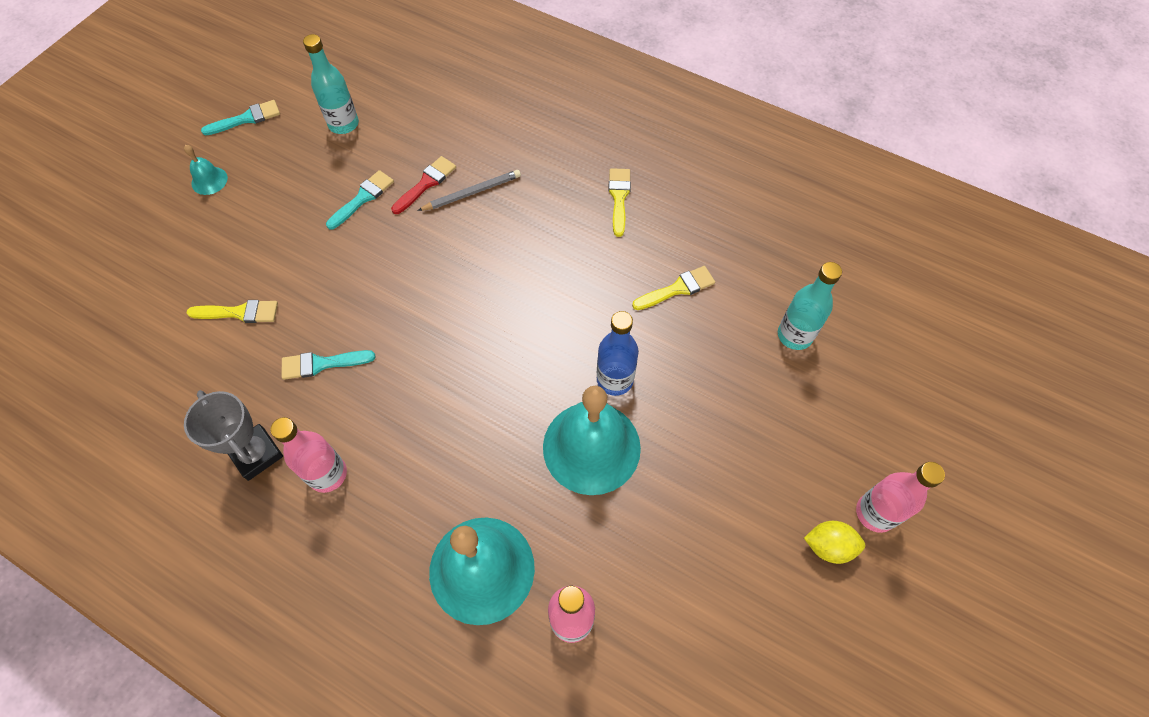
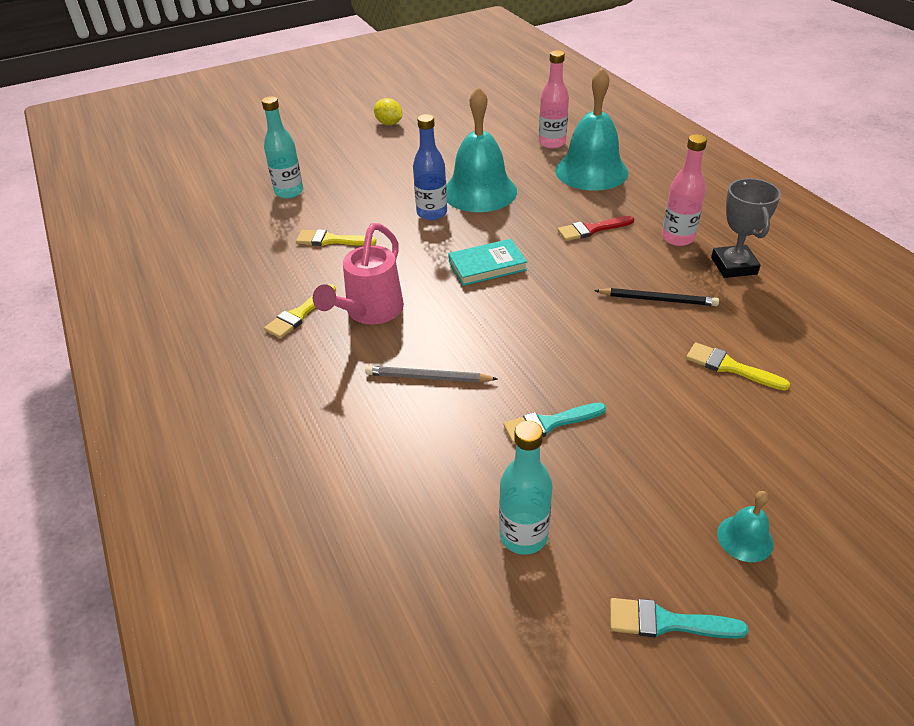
camera: 145 degrees left, 20 degrees down
(322, 364) = (657, 299): turquoise brush -> black pencil
(426, 183) = (468, 408): red brush -> red brush (591, 229)
(503, 329) = (487, 266): none -> turquoise book
(565, 227) = (370, 312): none -> pink watering can
(875, 513) = (350, 125): pink bottle -> none

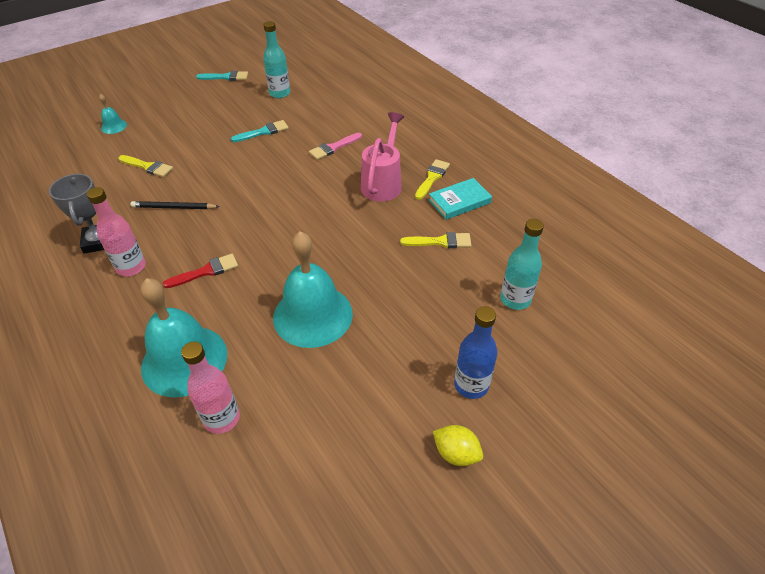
camera: 170 degrees right, 5 degrees up
(428, 378) = (333, 147): grey pencil -> pink brush
(432, 213) = (357, 280): blue bottle -> blue bottle (471, 385)
(487, 266) = (301, 226): turquoise book -> turquoise book (459, 201)
(745, 538) = (182, 100): turquoise bell -> turquoise bell (113, 126)

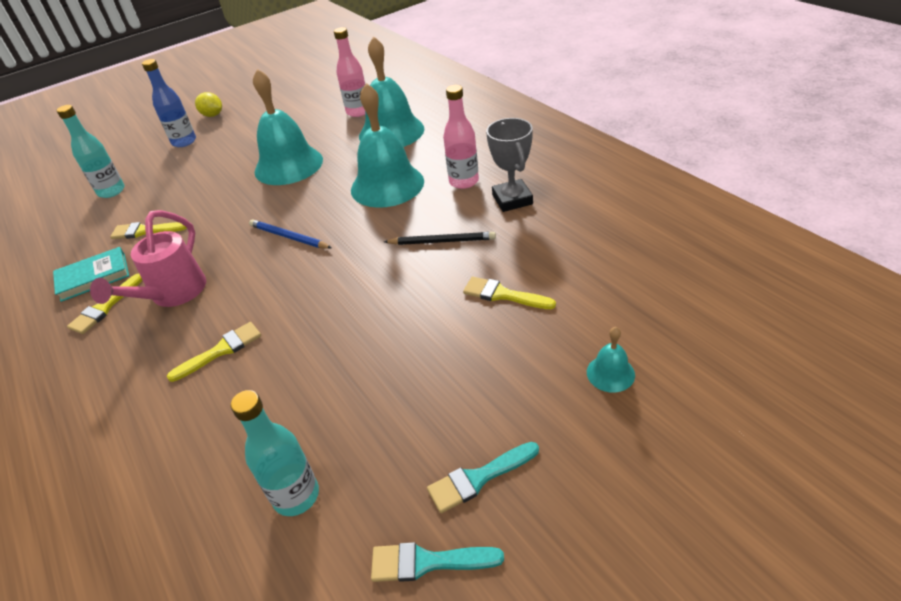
camera: 175 degrees left, 5 degrees down
(206, 271) = (387, 185): red brush -> turquoise bell
(263, 132) = (331, 377): turquoise brush -> turquoise brush (478, 478)
(300, 222) = (289, 237): none -> blue pencil
(333, 147) = (221, 350): pink brush -> yellow brush

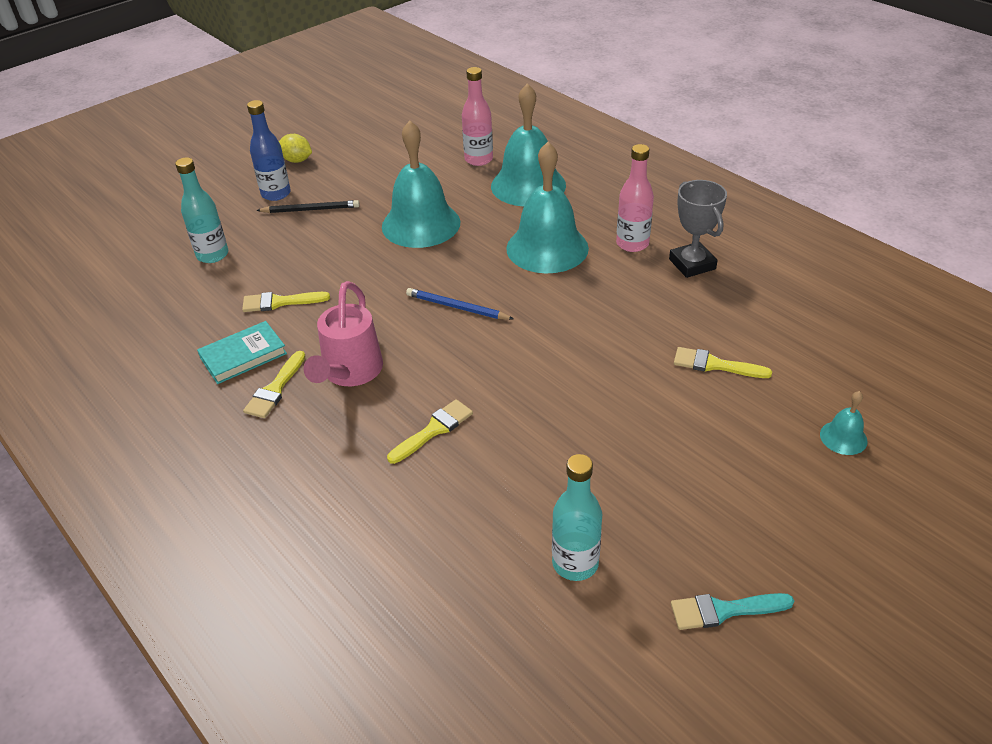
camera: 10 degrees left, 0 degrees up
(442, 241) = (631, 310): black pencil -> black pencil (310, 209)
(478, 478) = (747, 537): turquoise brush -> none

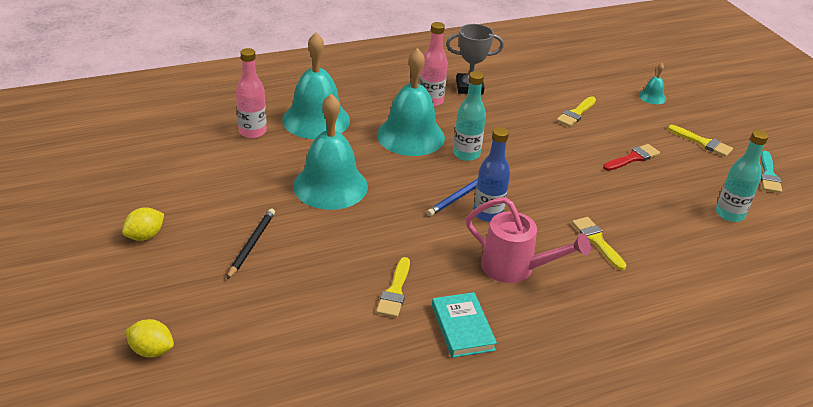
camera: 75 degrees left, 5 degrees down
(167, 206) = (151, 350): none -> yellow lemon
(212, 255) = (282, 326): turquoise bottle -> turquoise bottle (466, 154)
(275, 389) = (517, 315): yellow brush -> yellow brush (703, 142)
(276, 194) = (200, 262): blue bottle -> blue bottle (488, 214)
(646, 438) = (633, 158): none -> red brush

